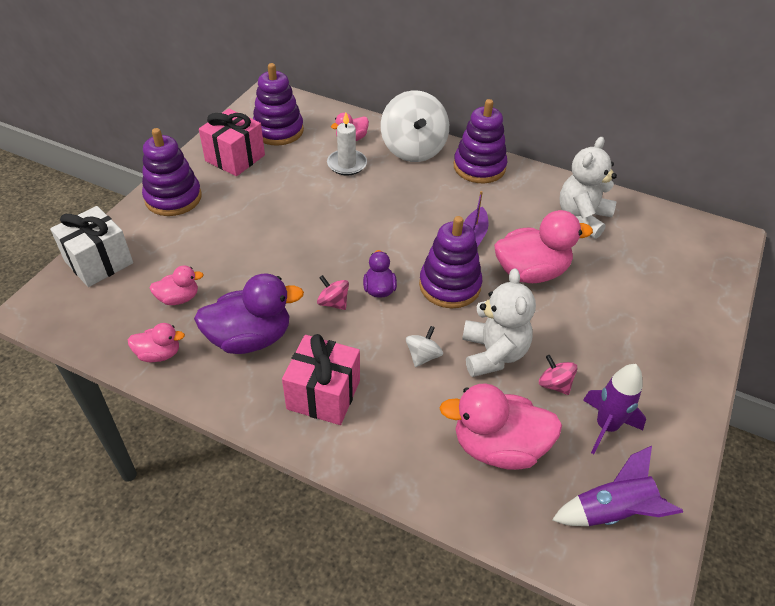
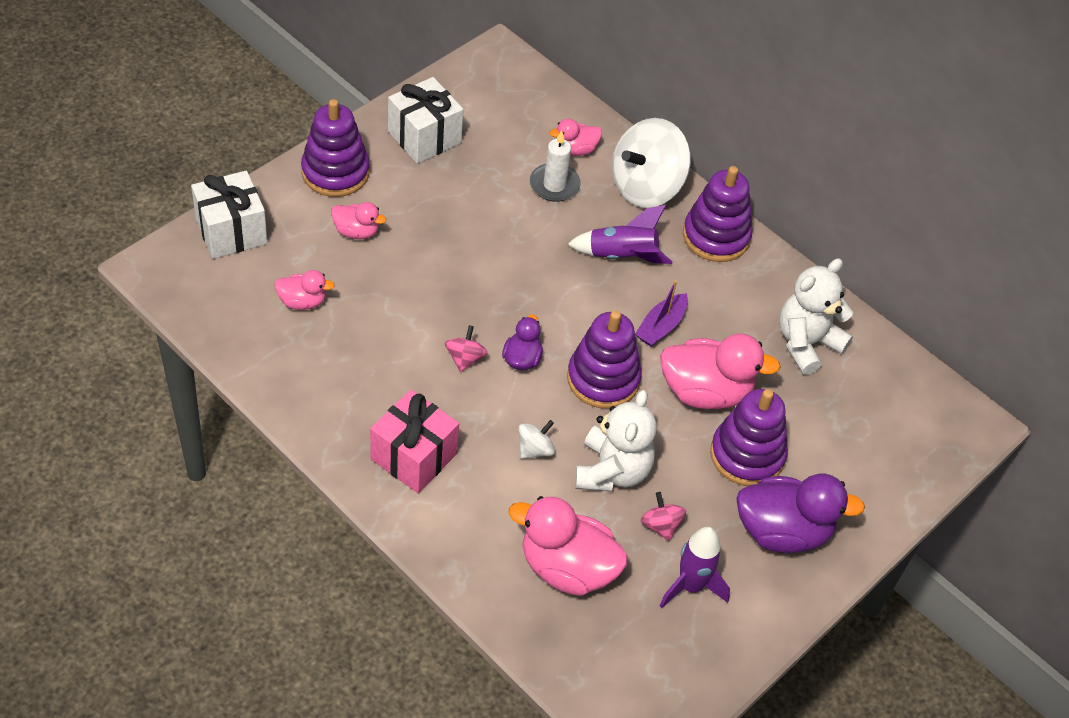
camera: 15 degrees right, 5 degrees up
(159, 354) = (263, 359): pink duck -> pink duck (356, 231)
(235, 158) = (424, 137): pink gift -> white gift
(250, 338) = (361, 371): purple duck -> purple duck (782, 531)
(278, 131) = (490, 112): purple stacking toy -> purple stacking toy (747, 455)
(333, 302) = (465, 358): pink spinning top -> pink spinning top turned 45 degrees clockwise
(413, 149) = (646, 187): white spinning top -> white spinning top turned 45 degrees clockwise
(612, 512) = (648, 666): purple rocket -> purple rocket (622, 256)

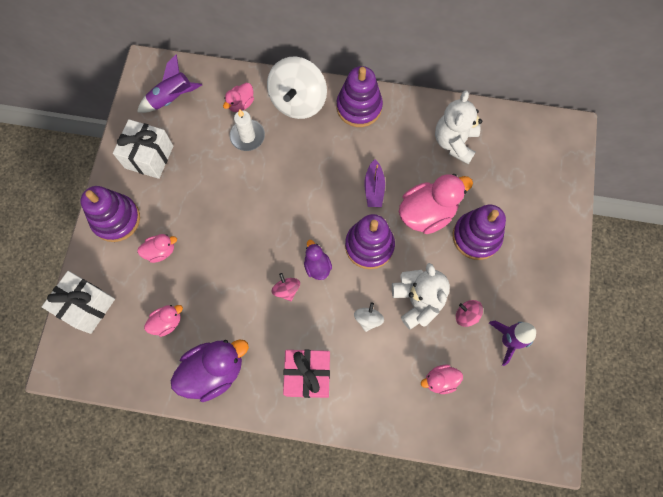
camera: 30 degrees left, 20 degrees up
(567, 568) = (440, 380): pink duck -> pink duck, size x0.53
(622, 256) = (319, 157): purple rocket -> purple rocket (172, 98)
(782, 531) = (527, 270): purple duck -> purple duck (214, 371)

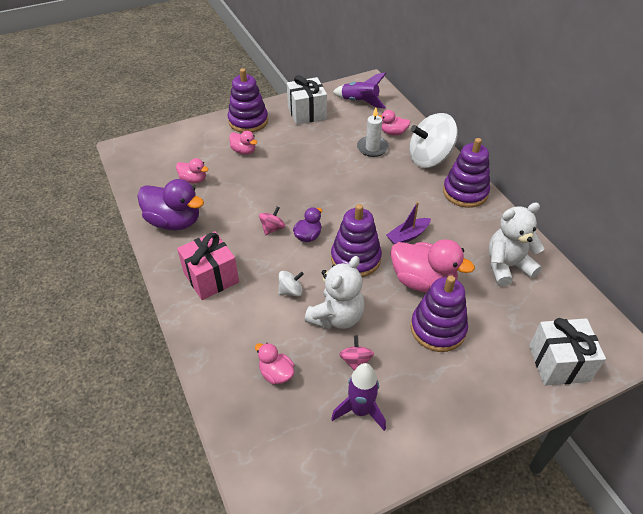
camera: 55 degrees right, 25 degrees down
(87, 306) = (175, 139): white gift -> white gift (559, 363)

